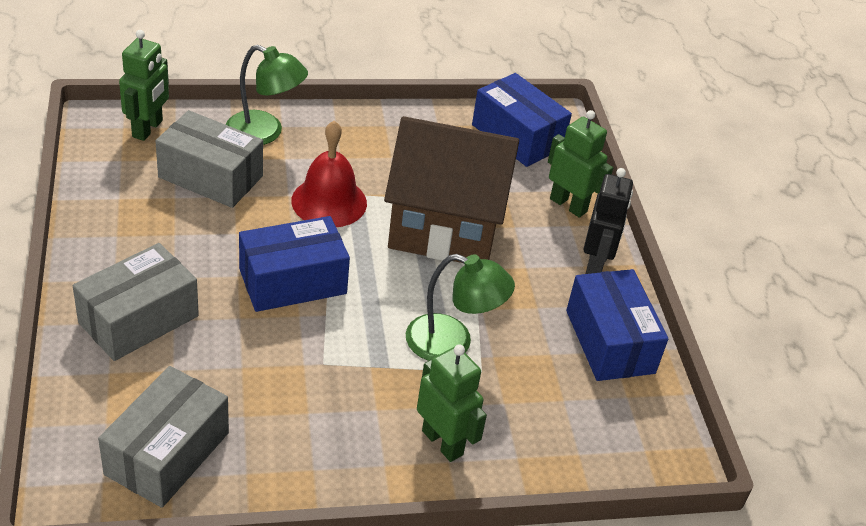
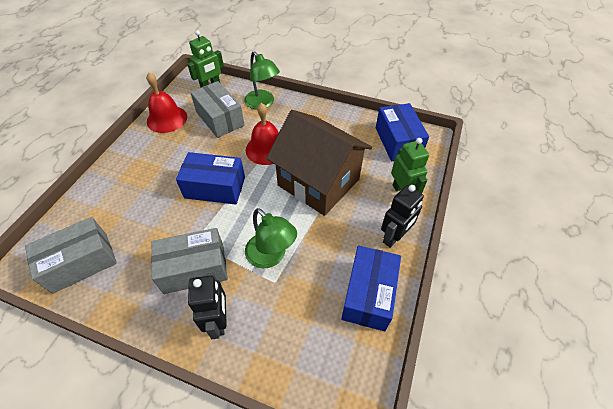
camera: 35 degrees right, 10 degrees up
(112, 202) = (167, 119): none -> red bell
(139, 319) = (129, 182): grey box -> grey box (194, 268)
(443, 442) = (219, 320): green robot -> black robot

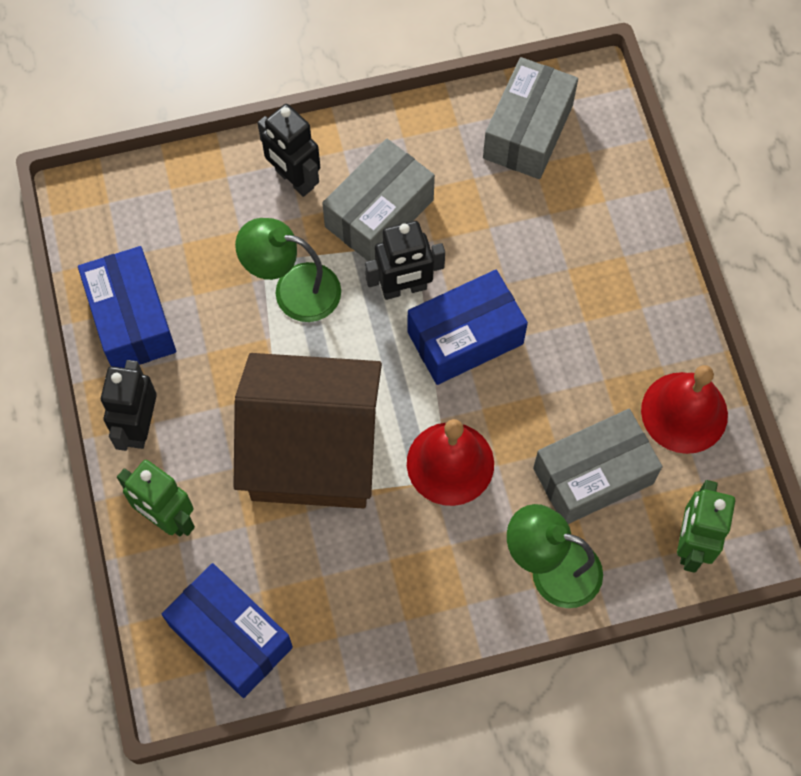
camera: 145 degrees right, 15 degrees up
(219, 224) = (404, 288): none -> black robot
(220, 119) = (593, 475): grey box -> grey box turned 45 degrees counterclockwise

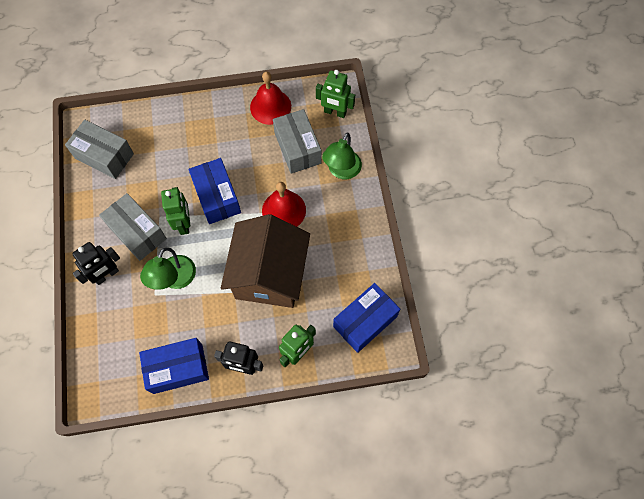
camera: 85 degrees left, 0 degrees up
(404, 288) = (184, 223): black robot -> green robot

